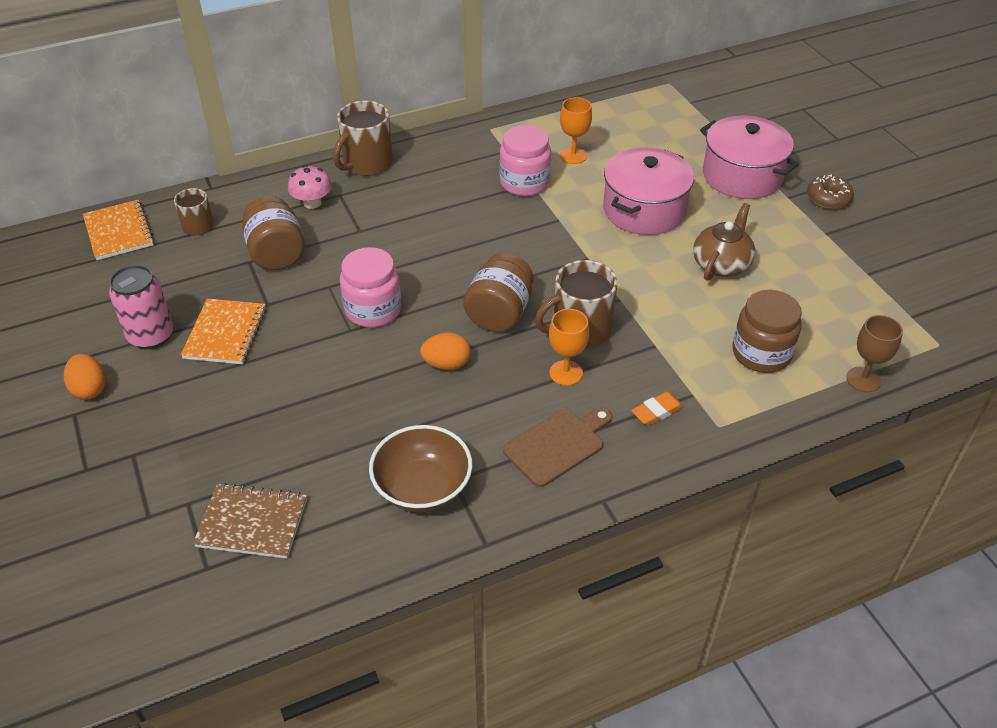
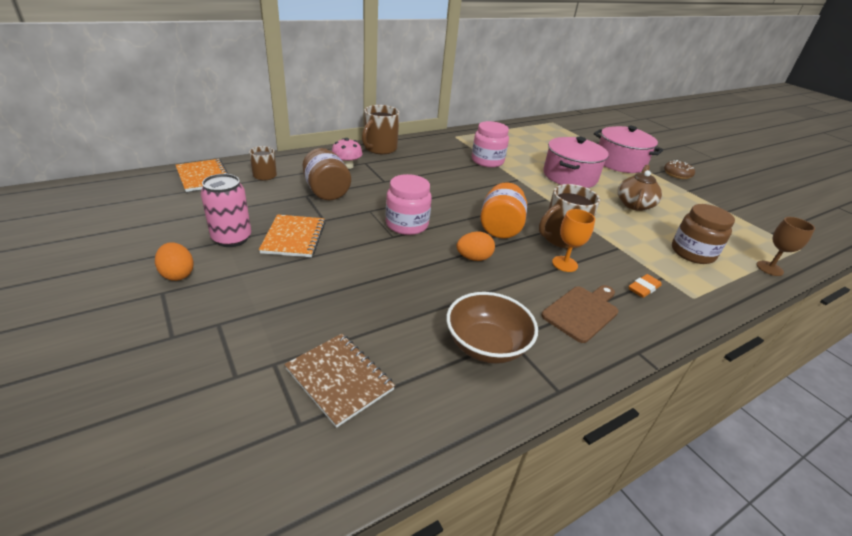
camera: 10 degrees left, 10 degrees down
(252, 523) = (339, 379): brown notebook -> brown notebook turned 45 degrees clockwise
(499, 313) = (500, 228): brown jar -> orange jar
(573, 156) = (512, 150): orange goblet -> none

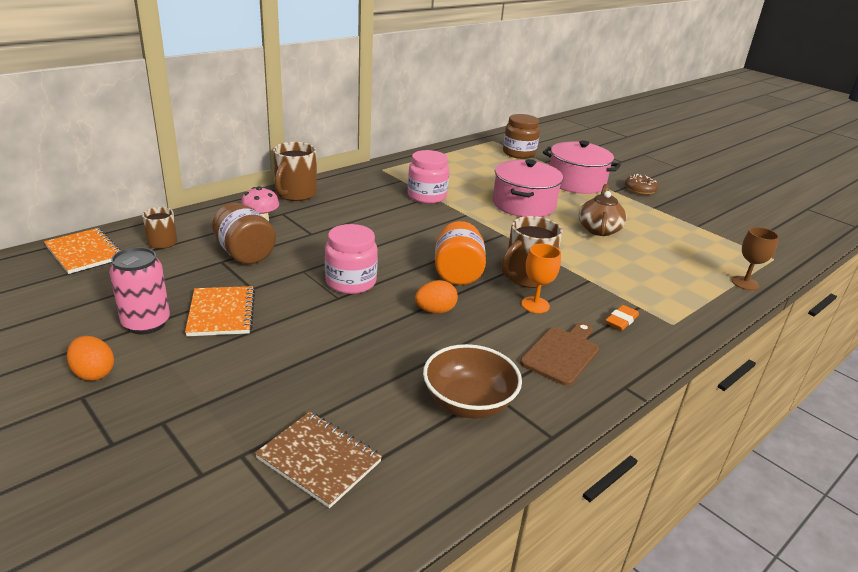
camera: 10 degrees left, 5 degrees down
(692, 253) = (666, 276): brown jar -> brown jar (519, 153)

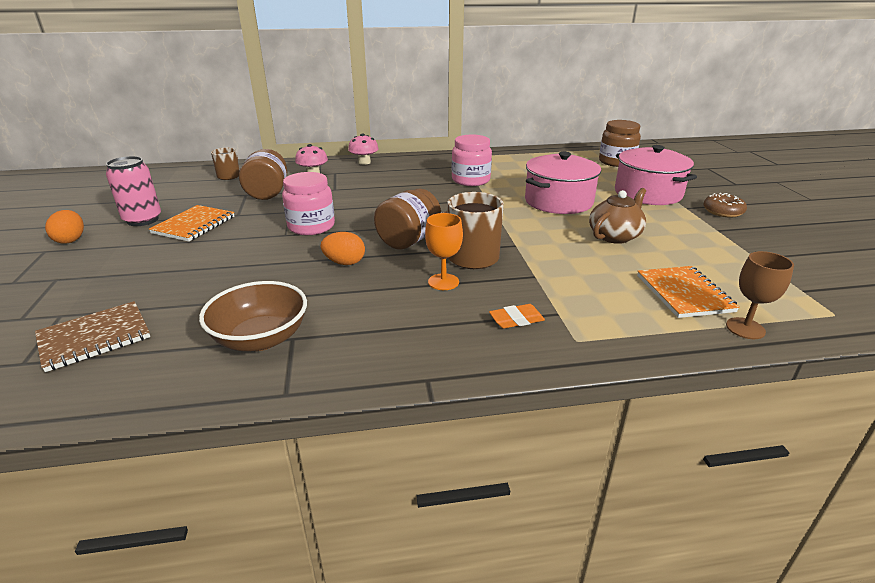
camera: 35 degrees right, 0 degrees up
(84, 252) = (177, 173): orange notebook -> orange notebook (684, 293)
(295, 194) = (364, 162): brown mug -> pink mushroom
(319, 460) = (94, 337): brown notebook -> brown notebook turned 75 degrees clockwise
(457, 273) = (408, 240): orange jar -> brown jar
(562, 353) = (406, 329): brown cutting board -> none

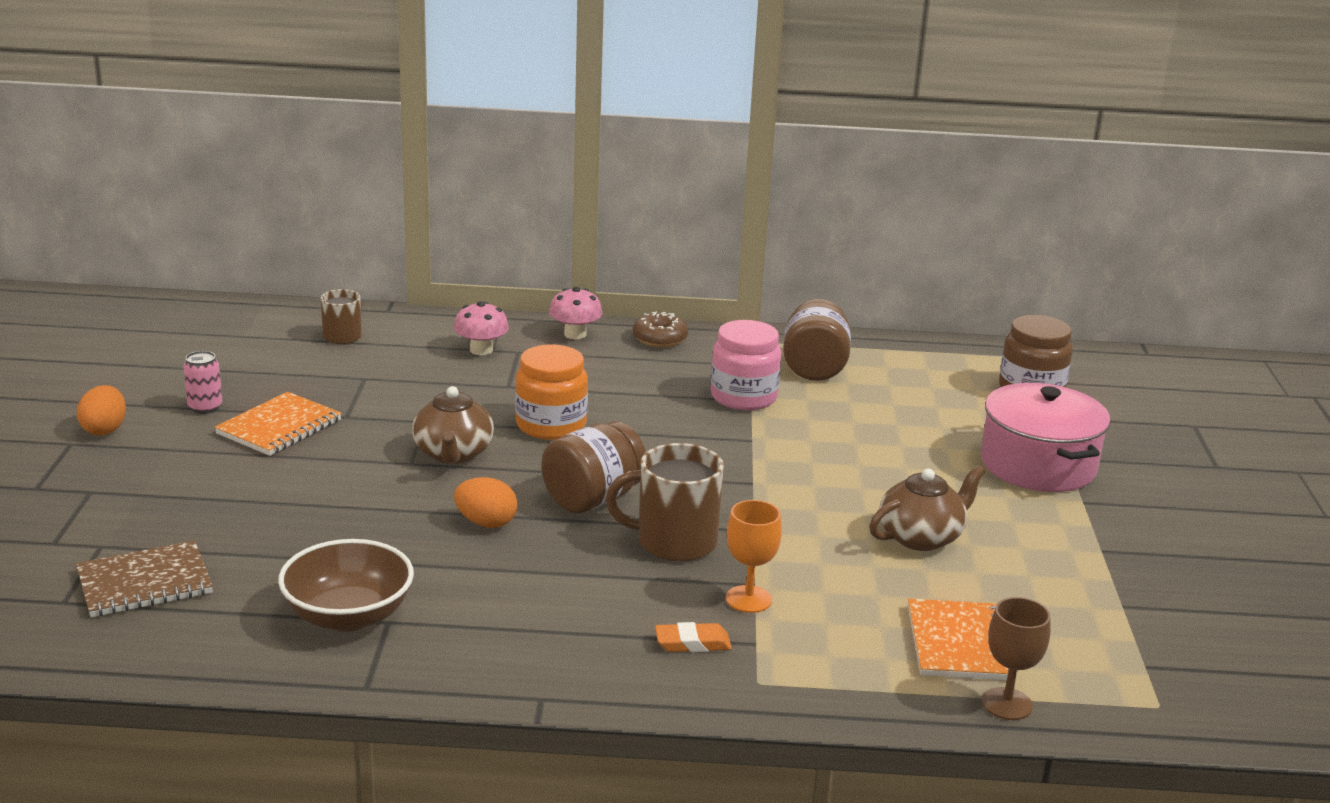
camera: 10 degrees right, 5 degrees down
(143, 220) = (205, 407): pink can -> pink can, size x0.60
(268, 193) = (399, 380): brown jar -> brown jar (814, 368)
(311, 226) = (453, 454): pink jar -> brown teapot
(367, 205) = (551, 425): none -> orange jar
(443, 282) = (617, 573): orange goblet -> orange goblet (748, 599)
(558, 201) = (870, 460): pink pot -> none
(722, 212) = (1141, 518): brown donut -> brown donut (660, 339)

